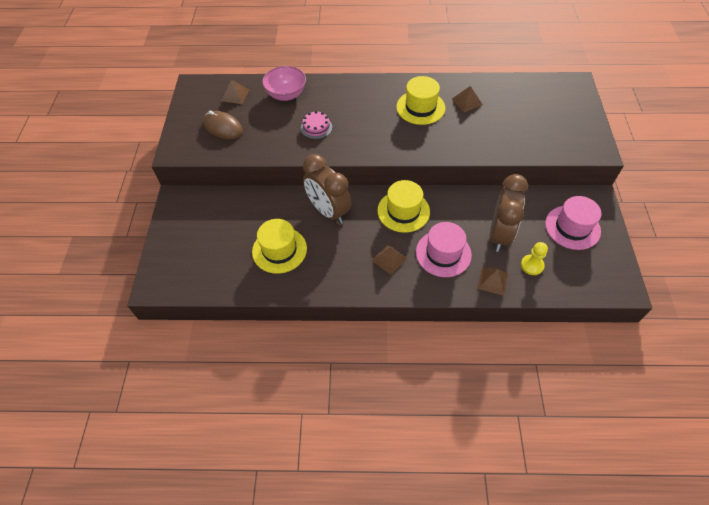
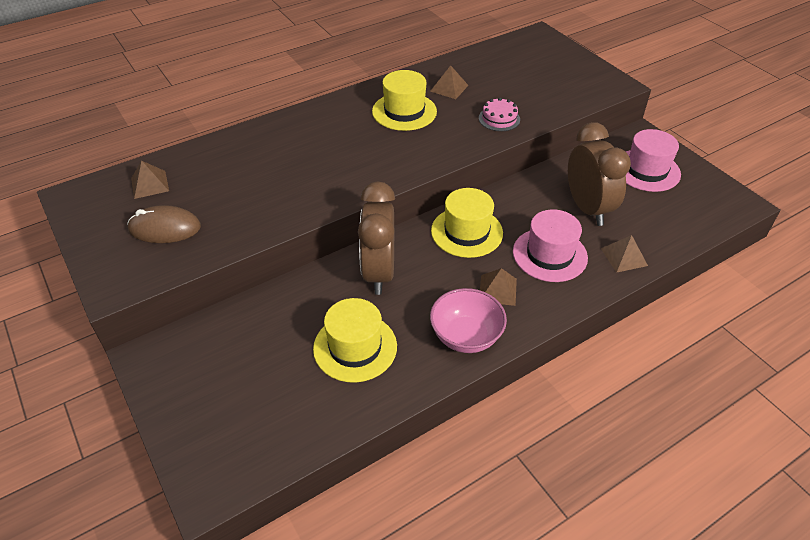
camera: 35 degrees left, 10 degrees down
(286, 94) = (223, 158): pink bowl -> pink bowl (466, 336)
(316, 127) = (297, 178): pink cake -> pink cake (499, 119)
(328, 211) = (378, 273): brown clock -> brown clock turned 75 degrees clockwise
(532, 265) = (645, 223): yellow pawn -> none

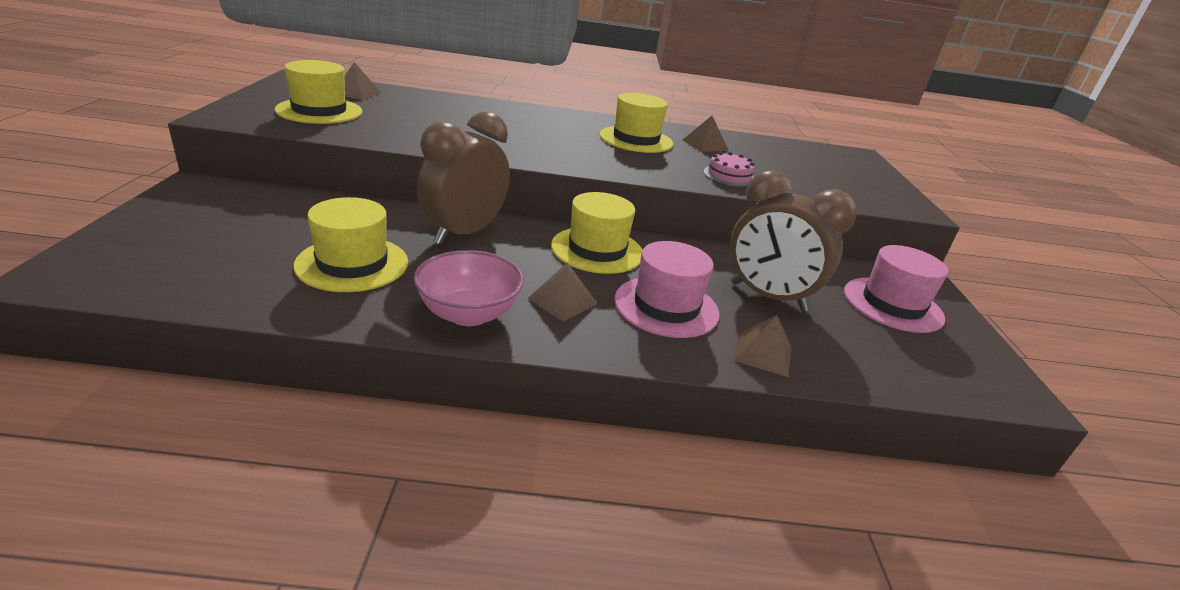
camera: 30 degrees right, 15 degrees down
(165, 228) = (319, 111): brown mouse -> yellow hat
(587, 208) = (768, 297): brown clock -> brown clock turned 105 degrees clockwise

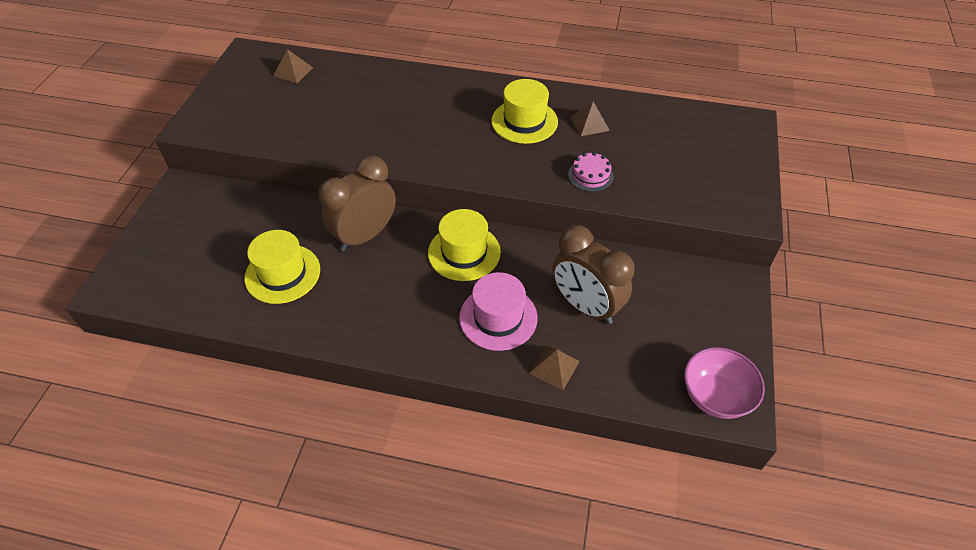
camera: 15 degrees right, 20 degrees up
(319, 111) = (261, 107): yellow hat -> none
(469, 314) = (354, 325): pink bowl -> pink bowl (715, 396)
(562, 301) = (422, 311): brown pyramid -> none
(892, 304) = (692, 315): pink hat -> none

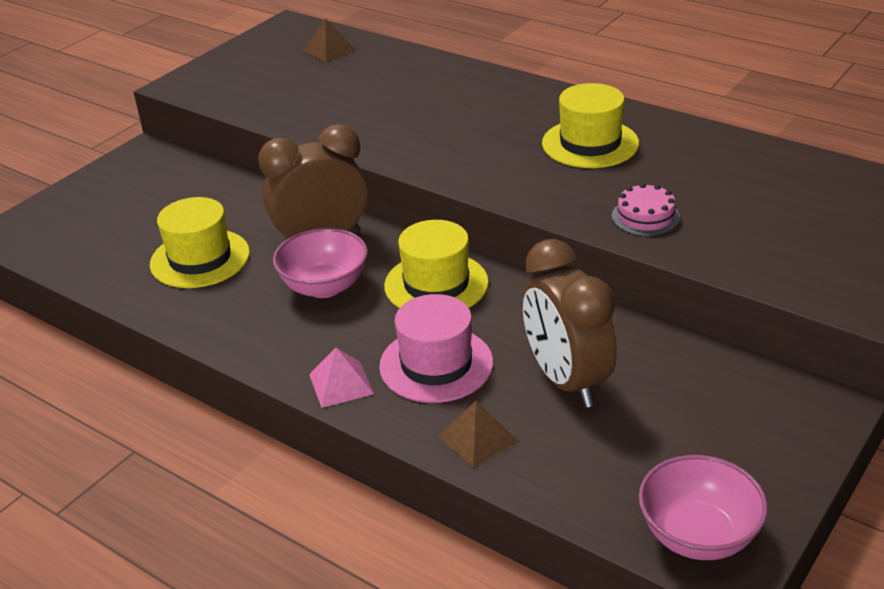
camera: 25 degrees right, 15 degrees down
(388, 274) = (324, 286): none -> pink bowl
(443, 351) = (341, 384): none -> pink pyramid
(589, 123) = (682, 160): brown pyramid -> none

